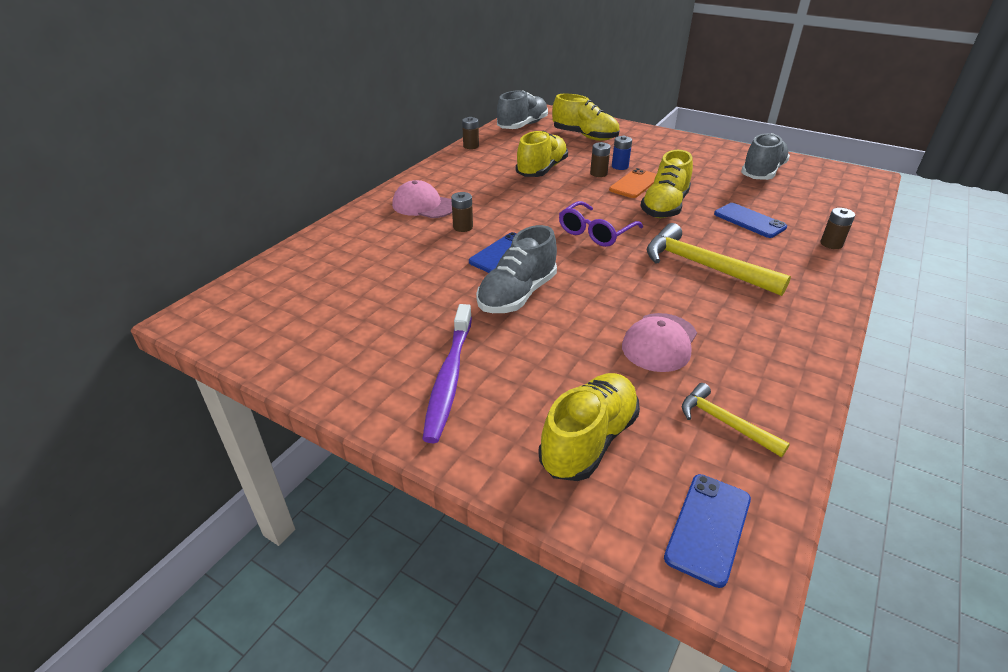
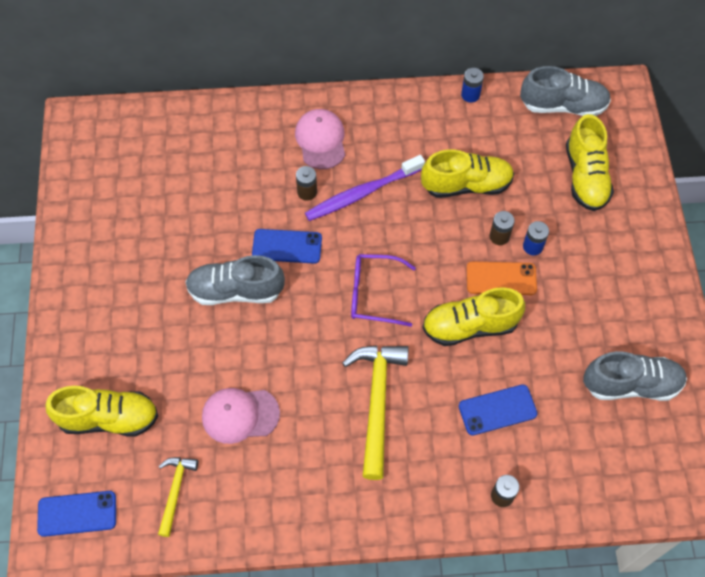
camera: 55 degrees right, 25 degrees up
(449, 377) = (115, 307): purple toothbrush -> purple toothbrush (362, 193)
(471, 146) = (470, 95): brown battery -> blue battery
(749, 221) = (497, 410): blue phone -> blue phone turned 60 degrees clockwise

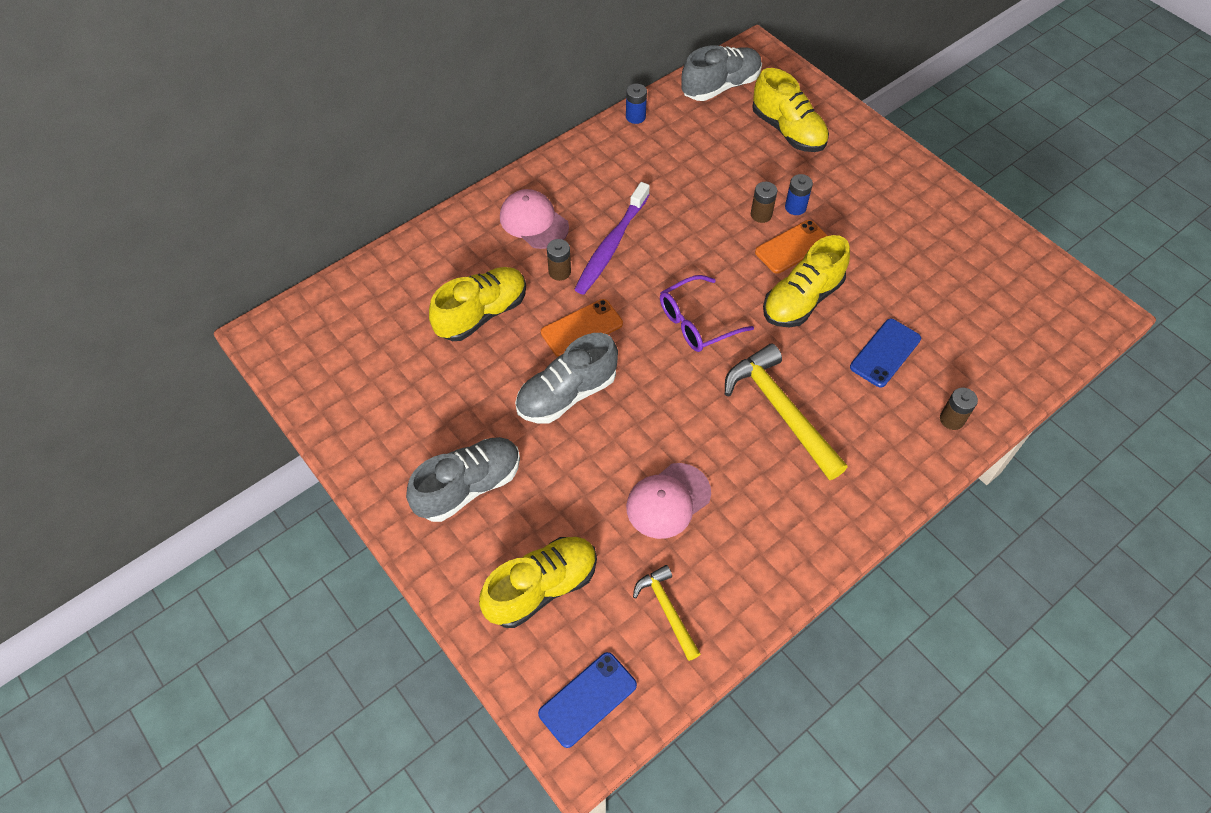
camera: 35 degrees left, 5 degrees down
(287, 246) = (582, 328): blue phone -> orange phone
(466, 185) = (696, 189): yellow shoe -> yellow shoe (482, 314)
(631, 384) = (968, 268): grey shoe -> grey shoe (469, 486)

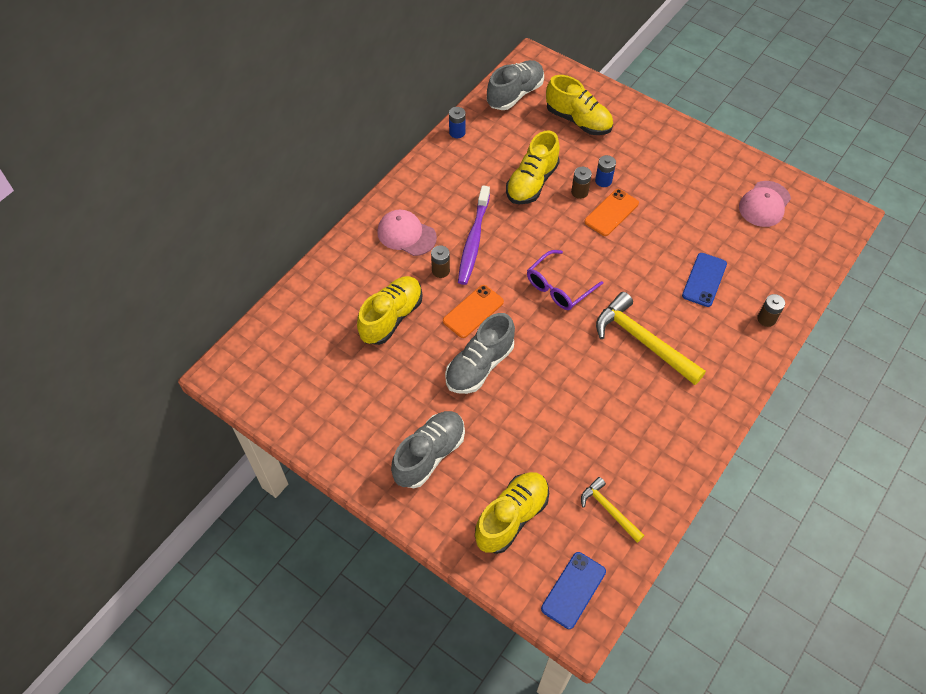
camera: 15 degrees left, 0 degrees up
(668, 501) = (583, 429): pink cap -> pink cap (764, 204)
(802, 300) = (631, 252): yellow shoe -> yellow shoe (532, 183)

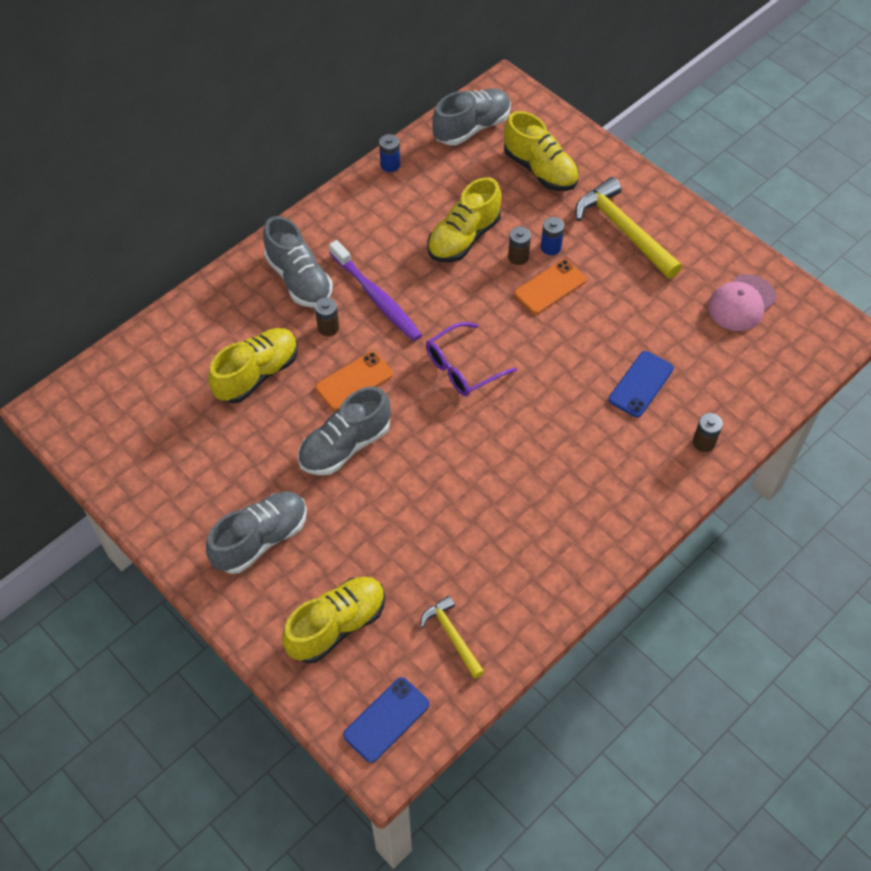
camera: 10 degrees right, 0 degrees up
(406, 234) = (299, 279): pink cap -> grey shoe
(473, 240) = (376, 297): purple toothbrush -> purple toothbrush turned 60 degrees counterclockwise
(643, 341) = (546, 446): yellow hammer -> yellow hammer (624, 230)

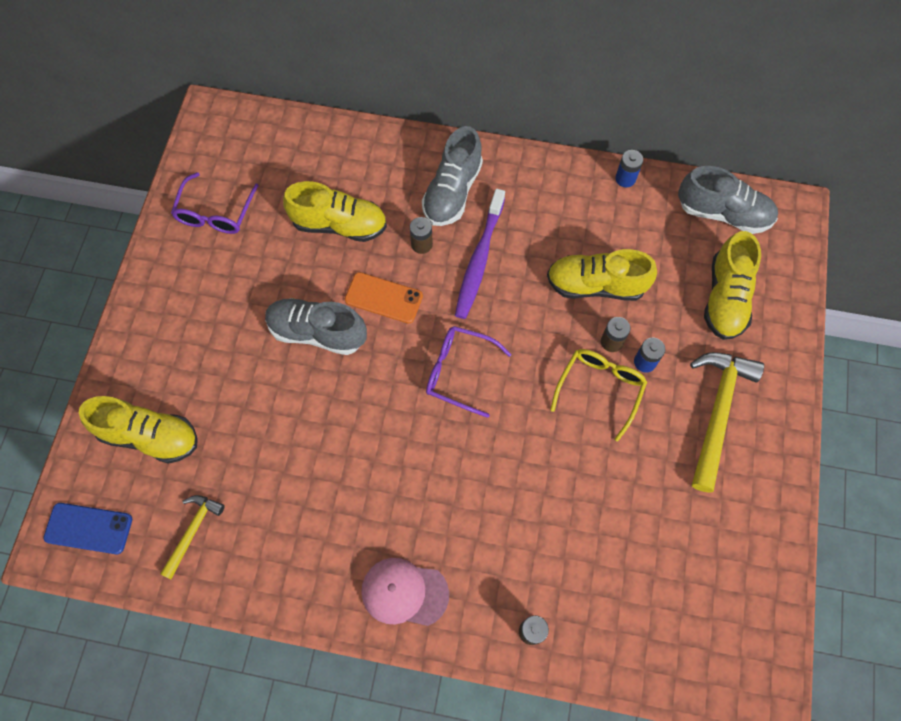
camera: 55 degrees right, 10 degrees up
(159, 460) = (215, 213): none -> purple glasses
(261, 539) = (192, 329): grey shoe -> none
(550, 287) = (600, 389): orange phone -> yellow glasses
(640, 384) = (554, 534): blue phone -> none
(741, 303) = (721, 573): pink cap -> pink cap (404, 592)

